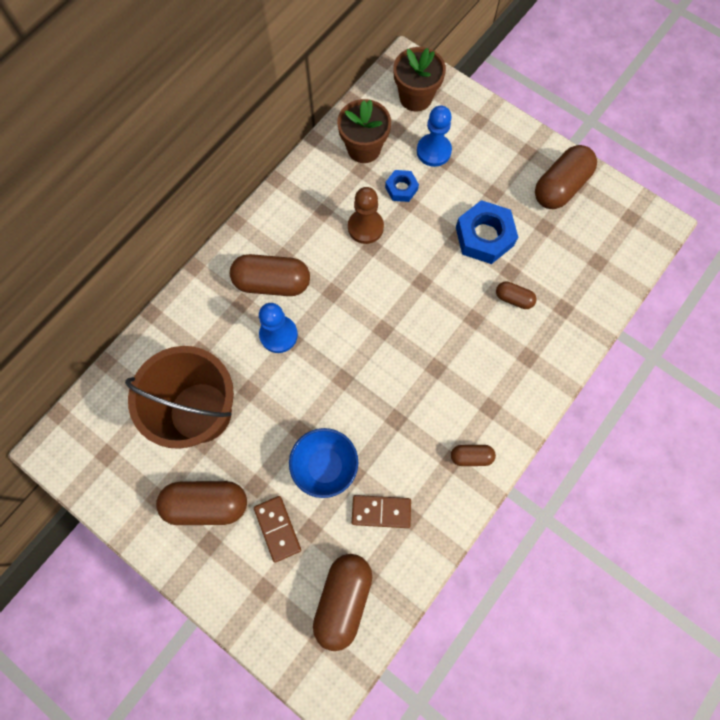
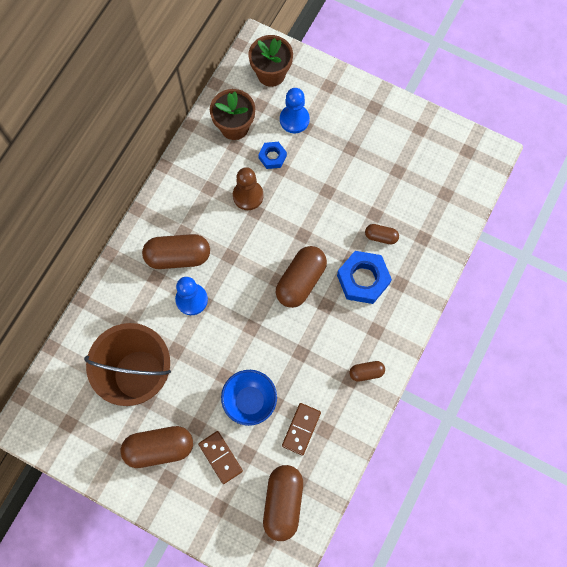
camera: 10 degrees left, 0 degrees up
(381, 511) = (301, 429): brown domino -> brown domino turned 60 degrees counterclockwise
(484, 236) = (348, 187): blue nut -> blue nut (363, 279)
(560, 187) = (405, 134): brown capsule -> brown capsule (301, 281)

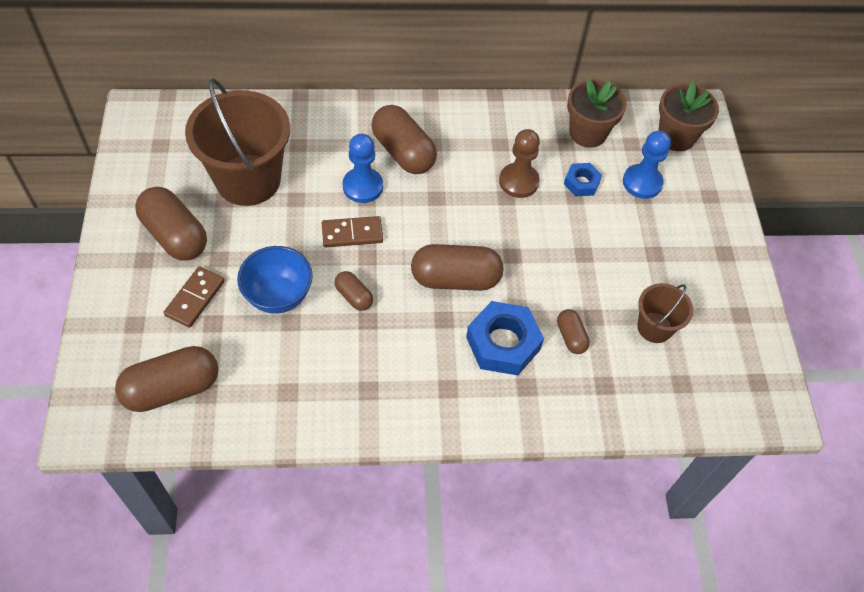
camera: 55 degrees right, 15 degrees down
(301, 429) = (274, 365): brown domino -> brown domino (352, 234)
(366, 372) = (387, 403): brown capsule -> brown capsule (354, 296)
(401, 184) = (654, 327): none -> brown bucket

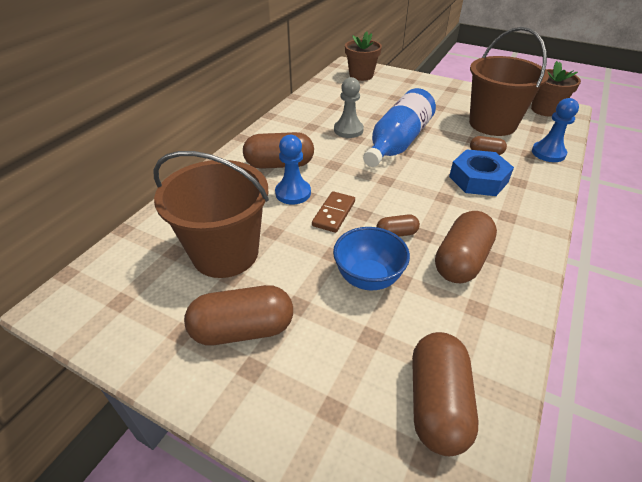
camera: 55 degrees left, 15 degrees down
(195, 298) = (332, 341): brown domino -> none
(455, 279) = (411, 180): brown capsule -> brown capsule (461, 261)
(518, 181) = (348, 130): brown pawn -> grey pawn
(526, 240) = (398, 142): none -> blue bottle
(581, 183) = (368, 111): blue nut -> none
(587, 133) = (332, 97): brown flower pot -> brown flower pot (545, 110)
(642, 182) = (384, 94): blue pawn -> blue pawn (548, 153)
(654, 327) = (492, 124): brown bucket -> brown bucket, size x1.97

